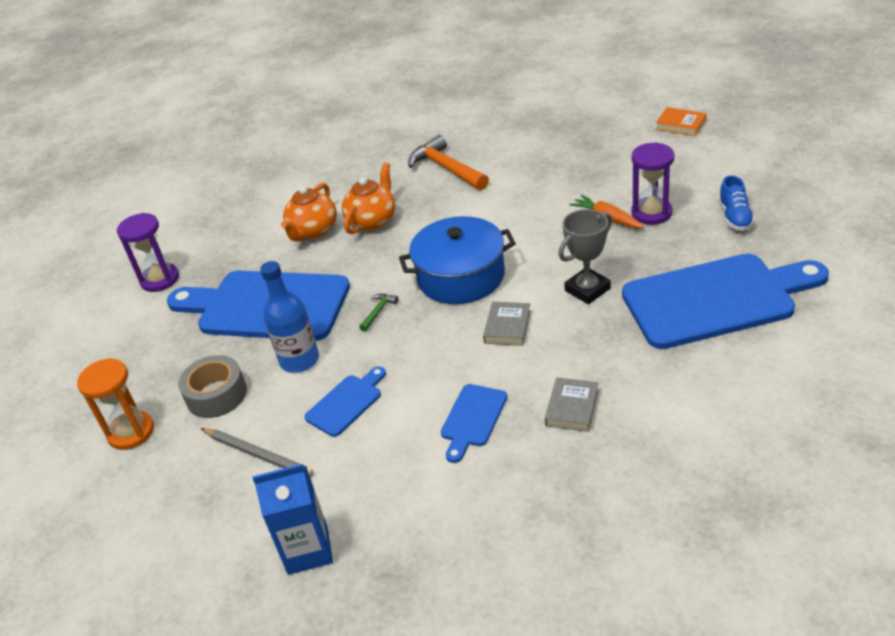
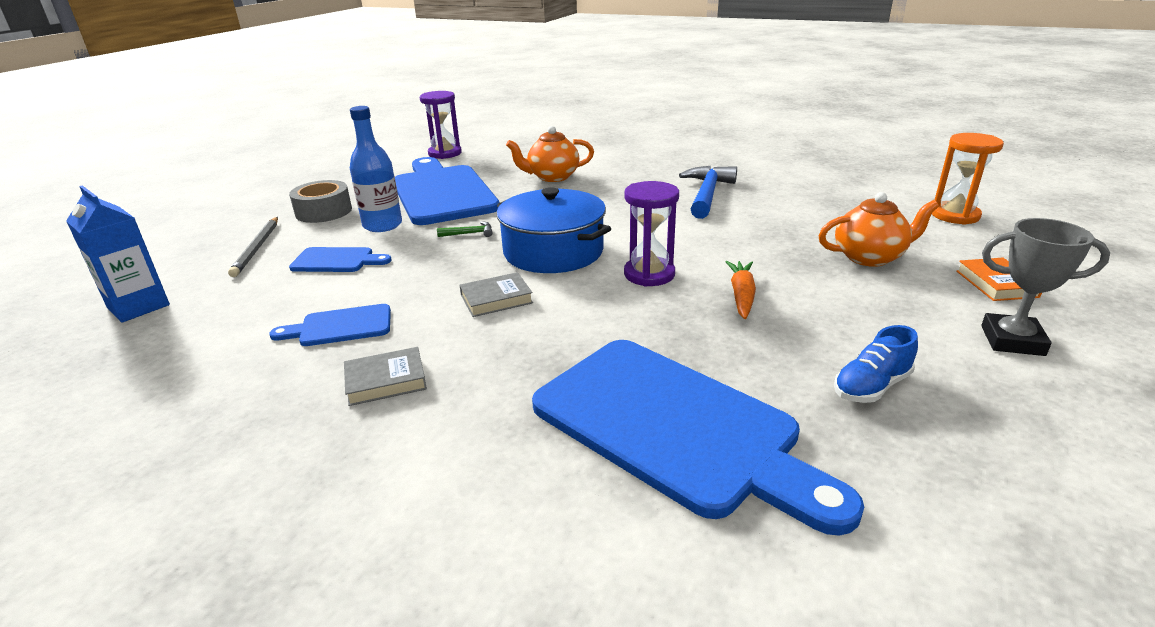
camera: 50 degrees right, 10 degrees down
(131, 432) = (269, 200): orange hourglass -> orange hourglass (955, 215)
(372, 221) = (592, 192): orange teapot -> orange teapot (869, 257)
(447, 168) = (707, 194): orange hammer -> blue hammer
(587, 289) = (600, 324): grey trophy -> grey trophy (1012, 340)
(651, 213) = (790, 320): purple hourglass -> purple hourglass (649, 274)

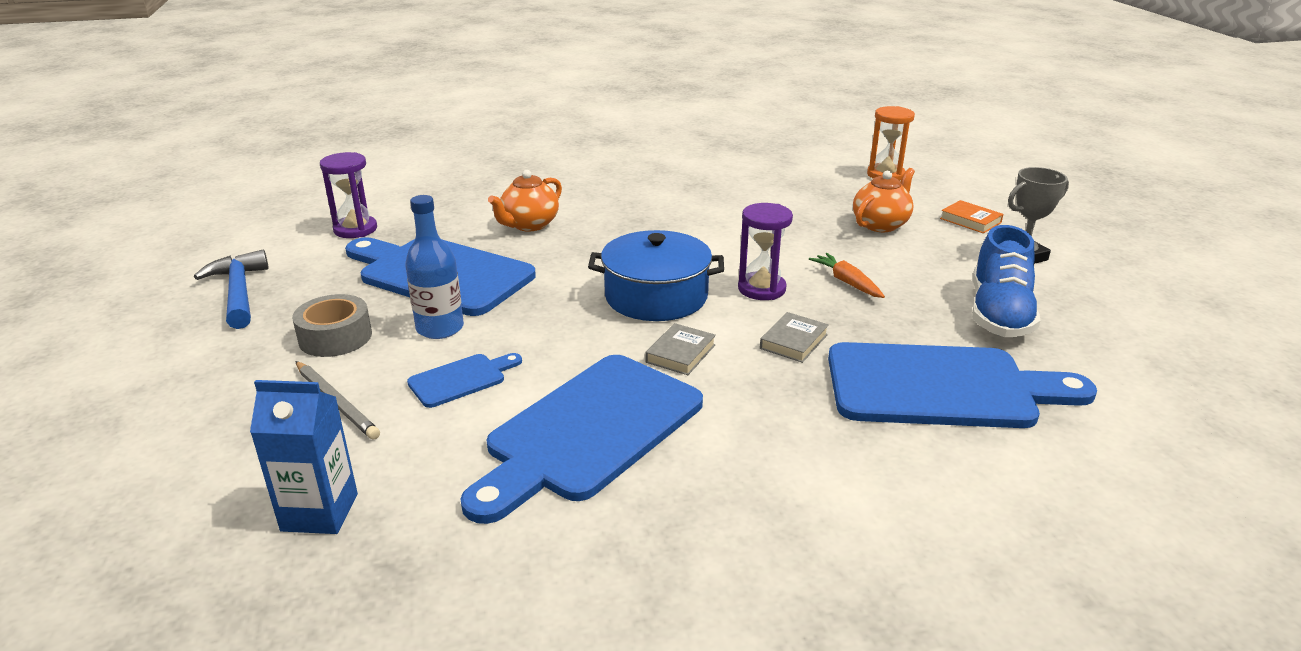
camera: 40 degrees left, 0 degrees up
(340, 326) = (589, 431): blue cutting board -> blue cutting board, size x2.21
(386, 381) = (711, 451): grey book -> grey book (794, 341)
(469, 233) = (549, 306): green hammer -> none
(707, 194) = (696, 204): blue hammer -> blue hammer (239, 292)
(871, 386) = (998, 314): blue shoe -> blue shoe, size x1.82

